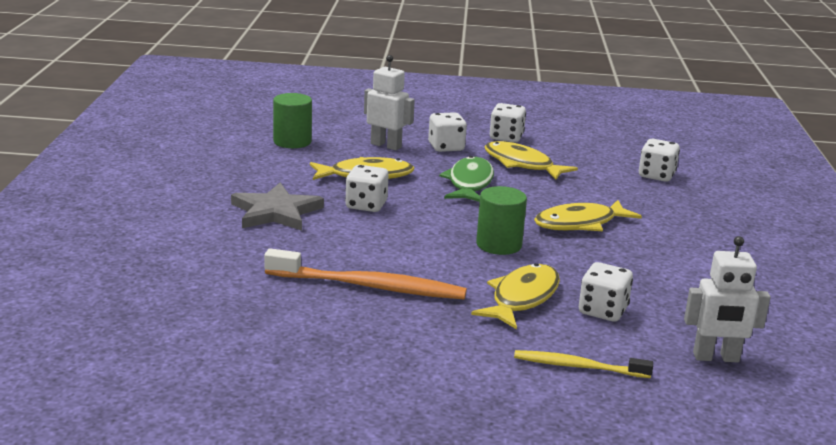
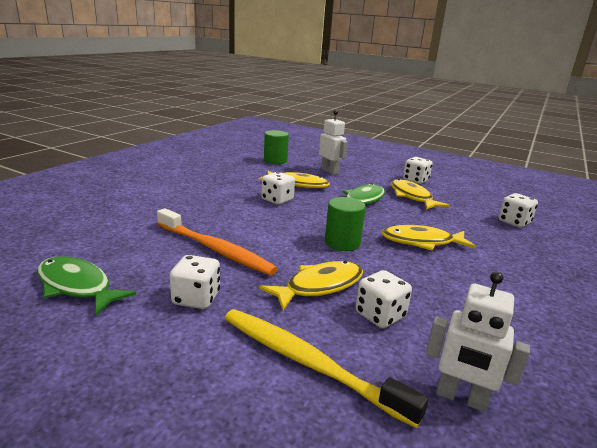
camera: 25 degrees right, 0 degrees up
(274, 363) = (77, 286): none -> green fish
(275, 212) = (216, 193): grey star -> none
(446, 147) = (368, 179): white dice -> white dice (196, 298)
(578, 367) = (308, 363): yellow toothbrush -> yellow toothbrush, size x1.67

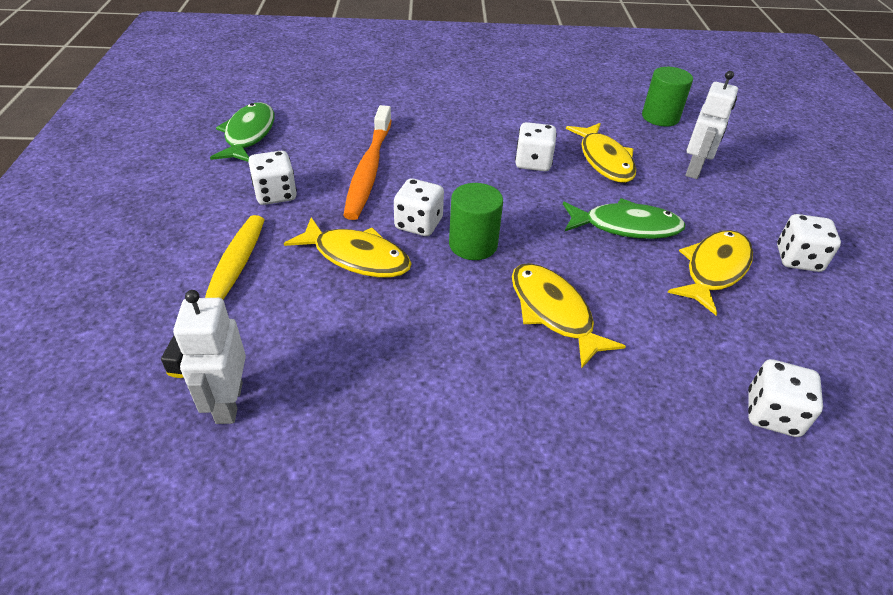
camera: 60 degrees right, 20 degrees up
(380, 315) = (334, 314): white dice -> white dice (418, 224)

